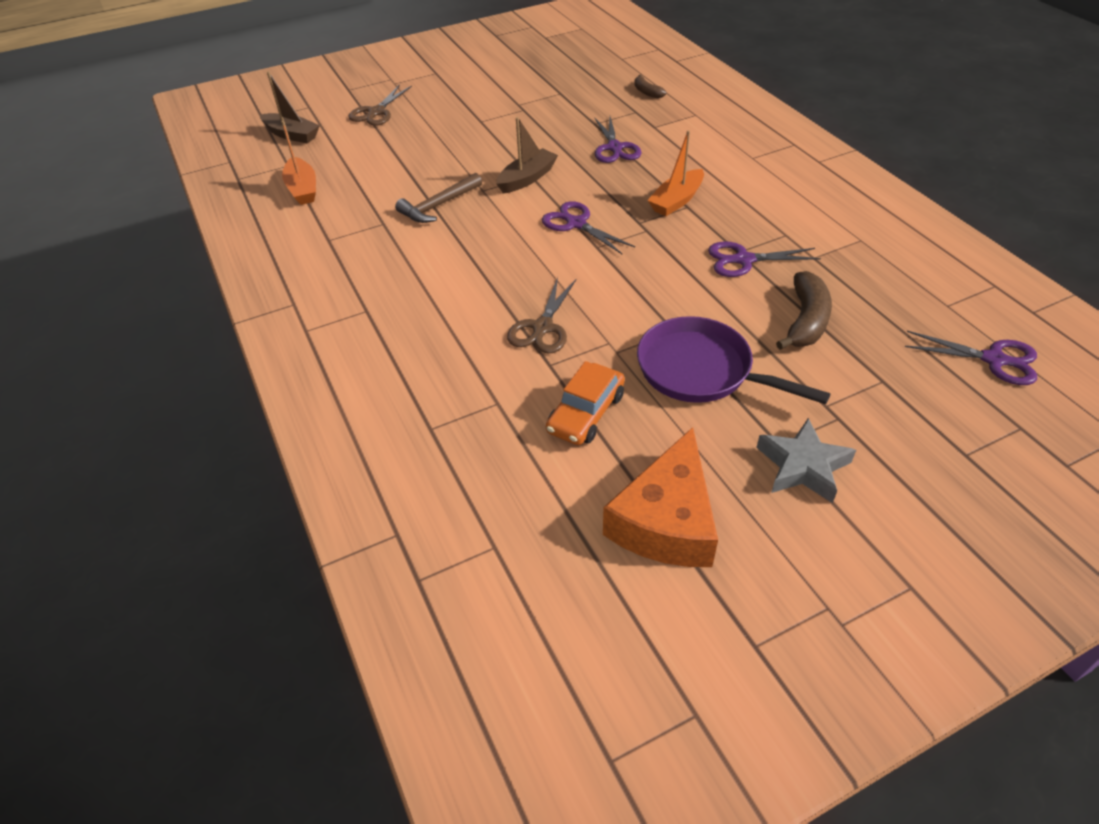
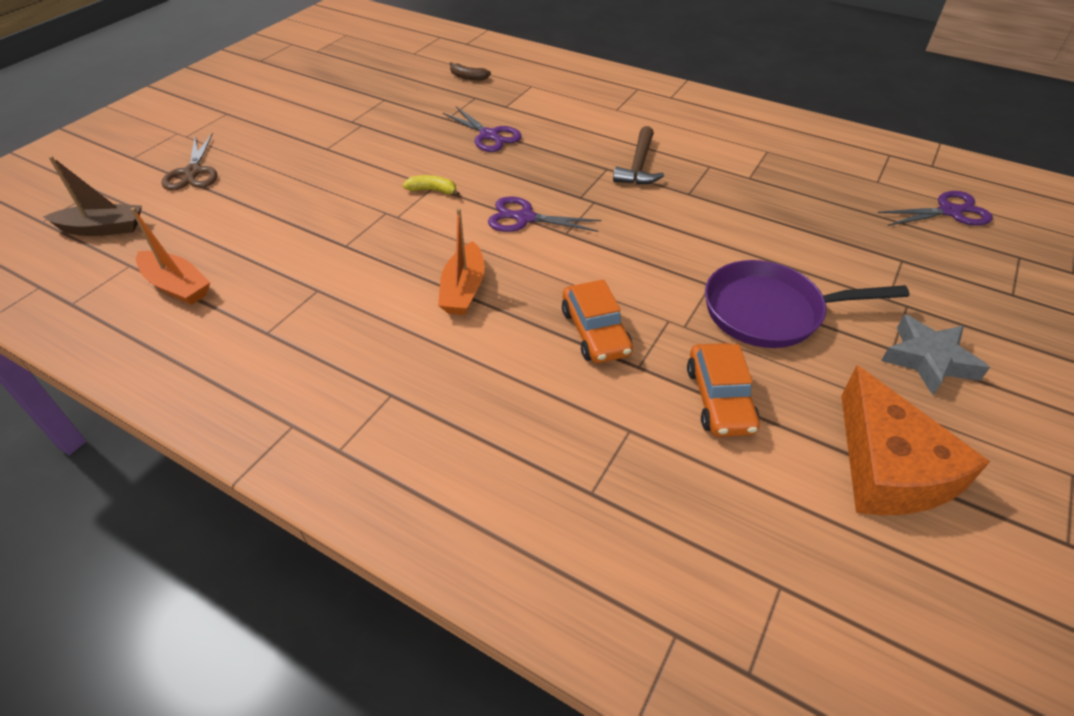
camera: 35 degrees left, 0 degrees up
(438, 206) = (364, 249): brown hammer -> brown hammer (638, 166)
(527, 179) = (432, 190): brown boat -> yellow banana
(542, 327) = (595, 332): brown scissors -> orange car
(676, 201) = (593, 166): orange boat -> orange boat (463, 289)
(744, 260) = (700, 199): purple scissors -> none
(806, 321) = (800, 233): brown banana -> none

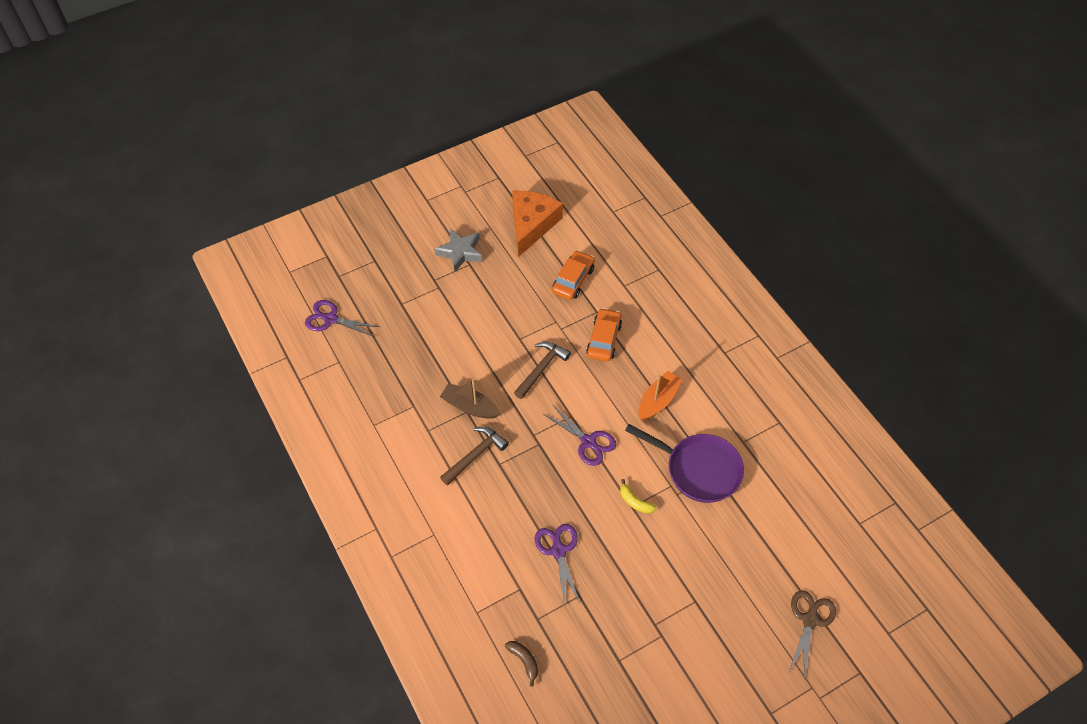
camera: 150 degrees left, 10 degrees up
(102, 228) = (880, 575): brown boat -> brown boat (470, 407)
(177, 286) = (829, 486): orange boat -> none
(647, 263) = (541, 369): none -> brown hammer
(770, 311) = (505, 309): purple pan -> purple pan (698, 469)

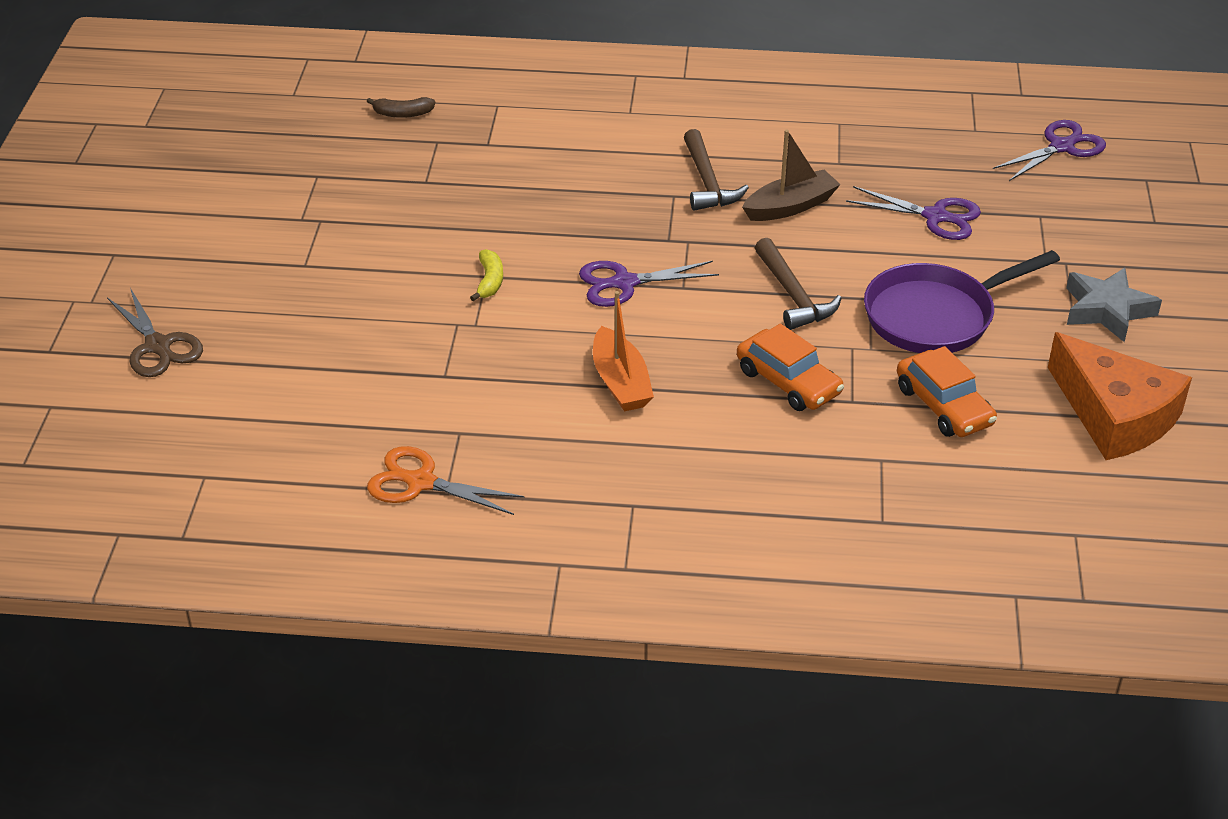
camera: 125 degrees right, 15 degrees down
(558, 550) = (499, 191): purple scissors -> purple scissors (935, 216)
(635, 502) = (490, 281): yellow banana -> yellow banana turned 105 degrees clockwise
(698, 469) = (468, 363): purple pan -> purple pan (935, 316)
(783, 435) = (421, 482): none -> orange scissors

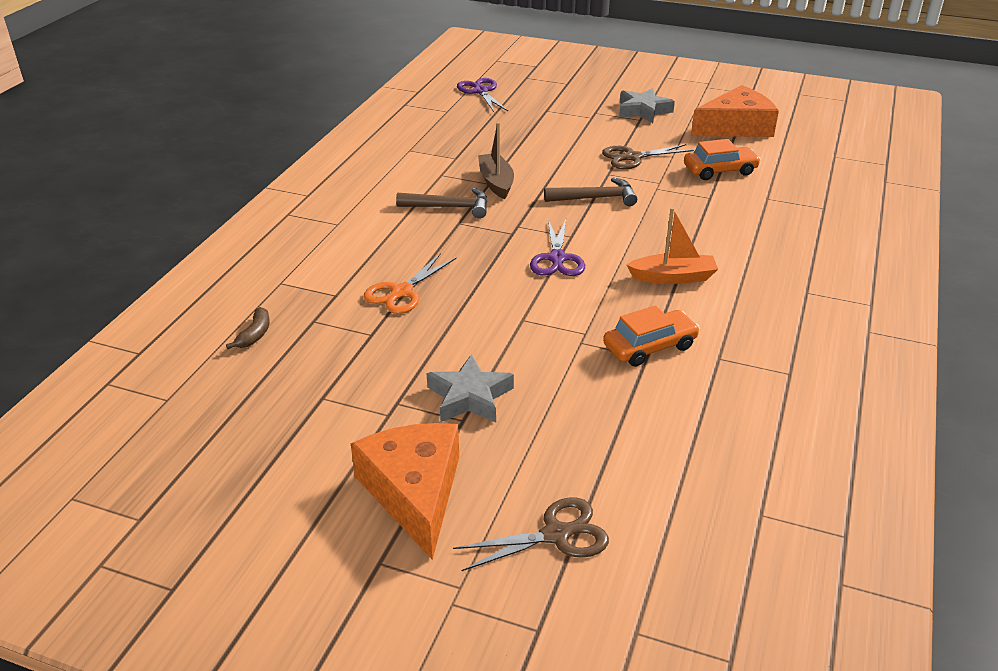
camera: 75 degrees left, 5 degrees down
(199, 255) = (414, 492): none -> orange cheese
(340, 263) = (469, 397): none -> grey star
(421, 482) = (777, 384): orange scissors -> orange scissors (402, 292)
(490, 281) = (530, 318): yellow banana -> none
(788, 382) = (686, 215): orange car -> orange car (650, 347)
(935, 216) = (532, 139): purple scissors -> none
(935, 316) = (633, 157): purple pan -> brown scissors

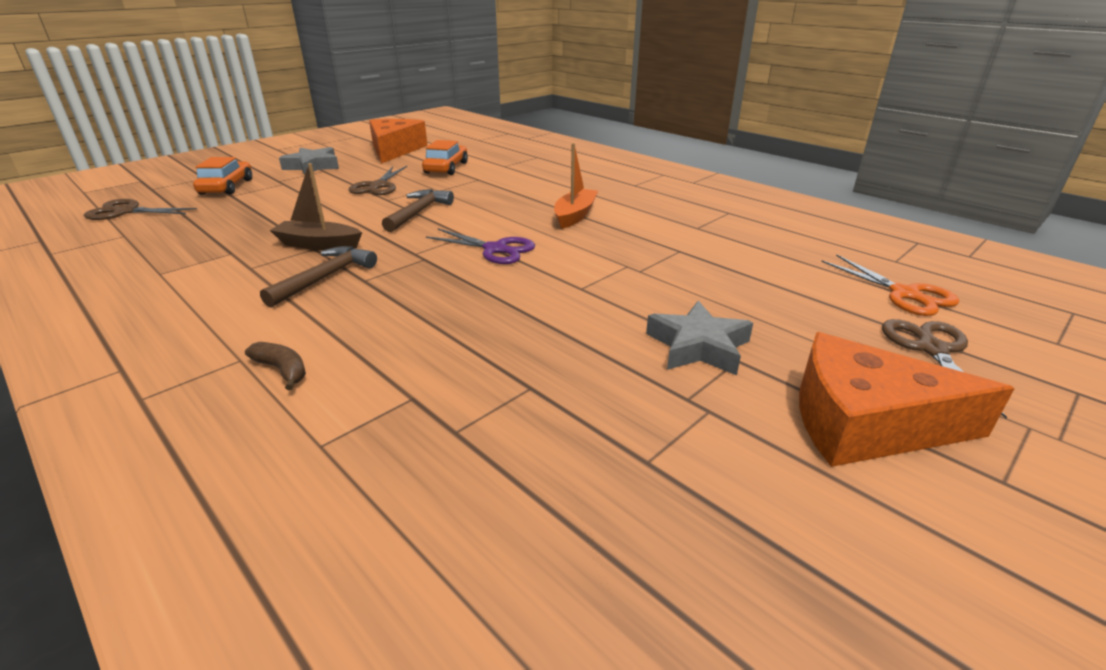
camera: 65 degrees left, 5 degrees down
(255, 334) = (436, 504): brown banana -> brown banana (282, 370)
(402, 292) = (460, 345): orange scissors -> orange scissors (904, 294)
(481, 91) = (126, 211): purple scissors -> brown scissors
(650, 347) = (666, 246): orange car -> orange car (227, 187)

